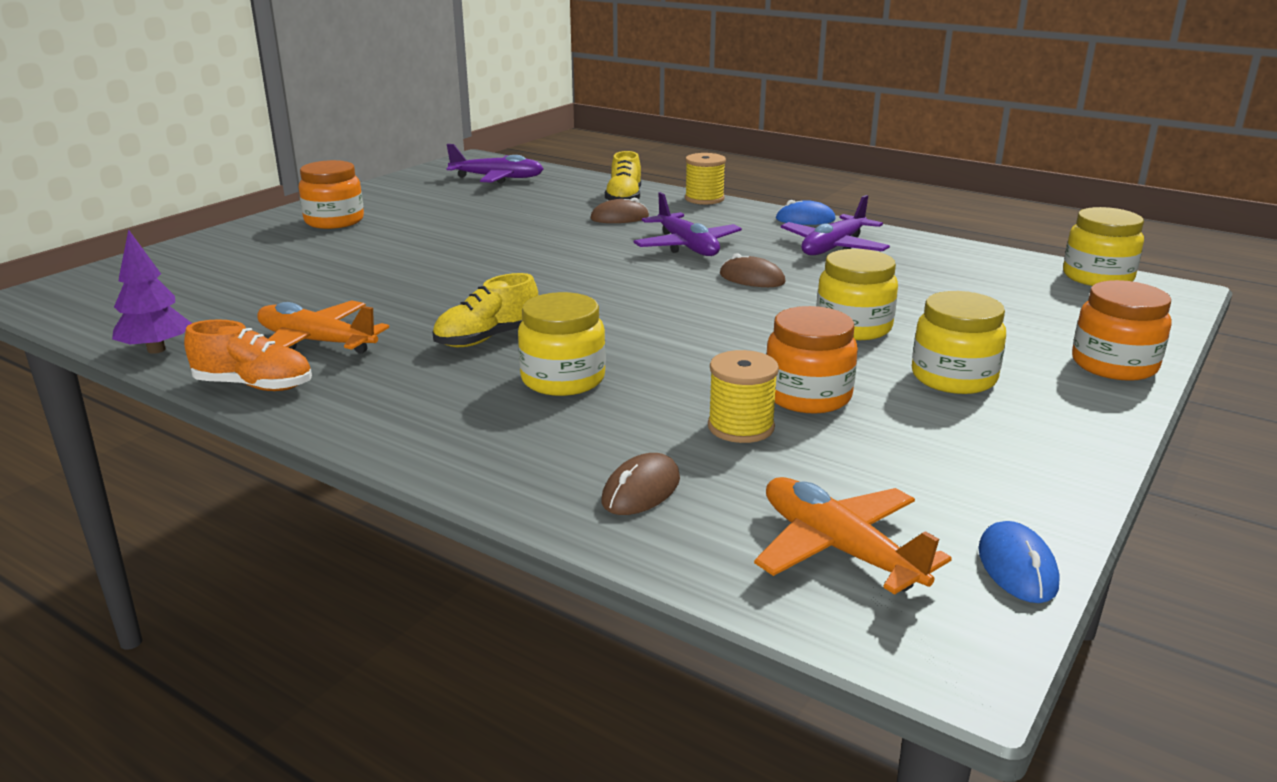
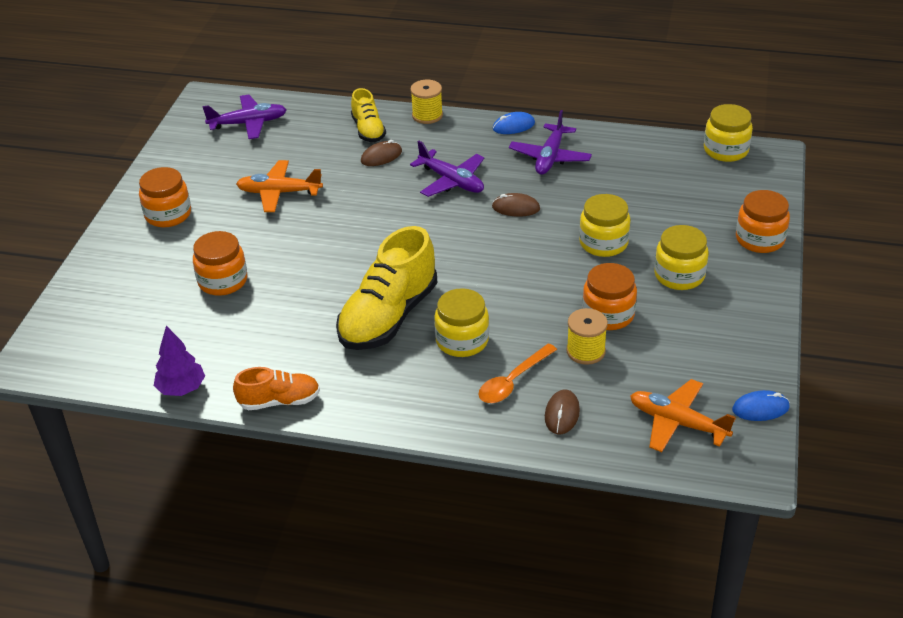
camera: 20 degrees left, 15 degrees up
(316, 342) = (281, 351): orange plane -> orange plane (279, 193)
(326, 275) = (223, 281): none -> orange jar
(487, 338) = (388, 317): yellow shoe -> yellow shoe, size x1.83
(597, 435) = (513, 381): none -> orange spoon
(1017, 567) = (760, 408): blue mouse -> blue mouse turned 75 degrees counterclockwise

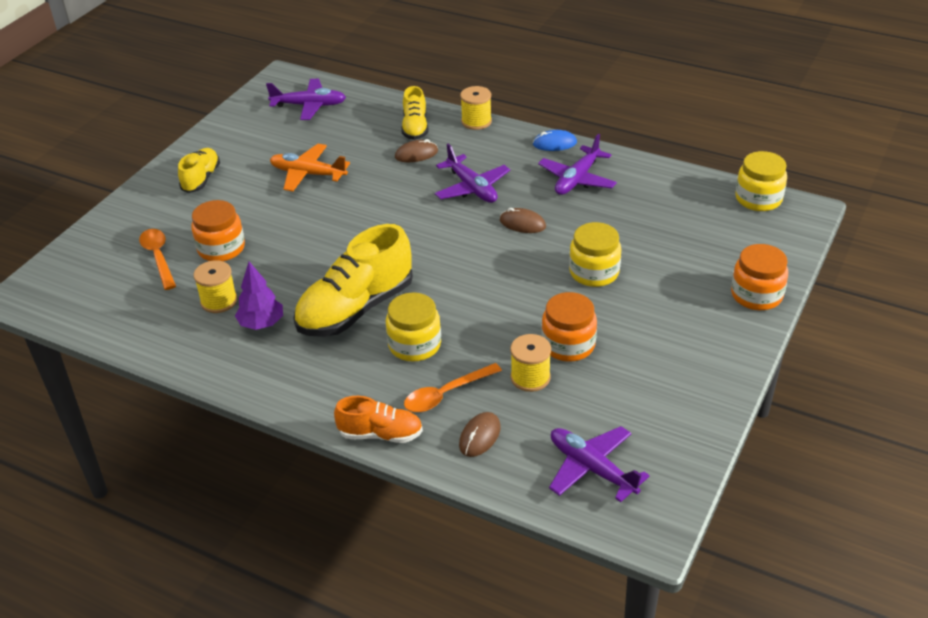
camera: 15 degrees right, 0 degrees up
(160, 301) = (158, 257): none -> orange spoon
(168, 214) = (201, 179): orange jar -> yellow shoe
(182, 389) = (140, 343): purple tree -> purple tree (262, 324)
(245, 333) = (219, 301): none -> yellow spool
(279, 401) = (220, 371): orange shoe -> orange shoe (380, 434)
(677, 423) = (591, 468): orange plane -> purple plane
(679, 275) = (657, 318): yellow jar -> none
(760, 408) = (684, 471): blue mouse -> none

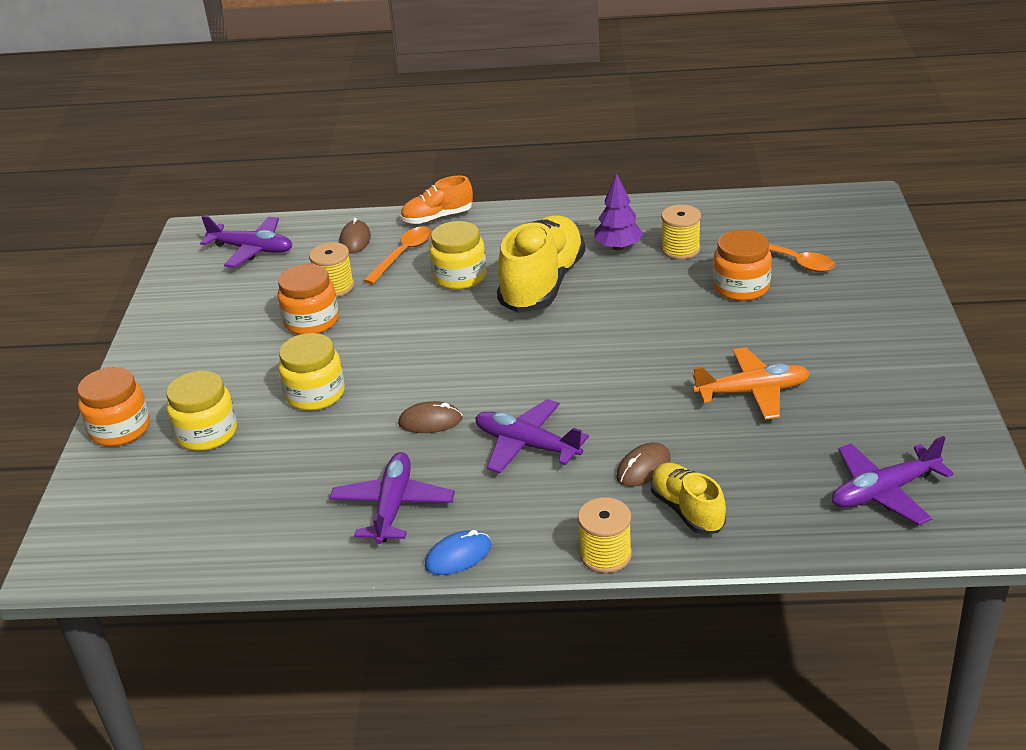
camera: 155 degrees right, 5 degrees down
(201, 179) = (871, 343): yellow shoe -> none
(758, 199) = (124, 562): yellow jar -> yellow jar (207, 433)

